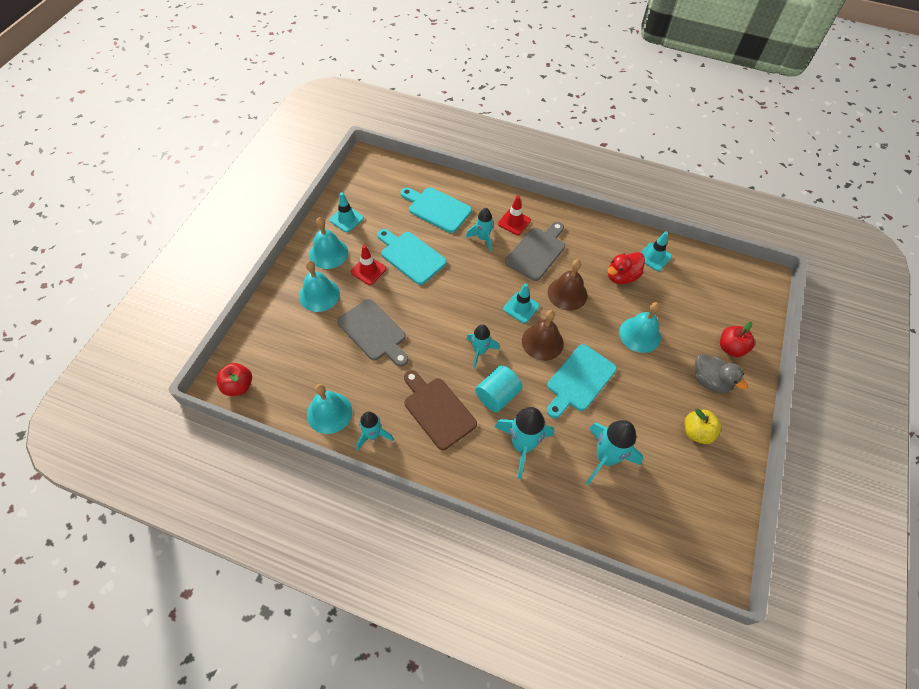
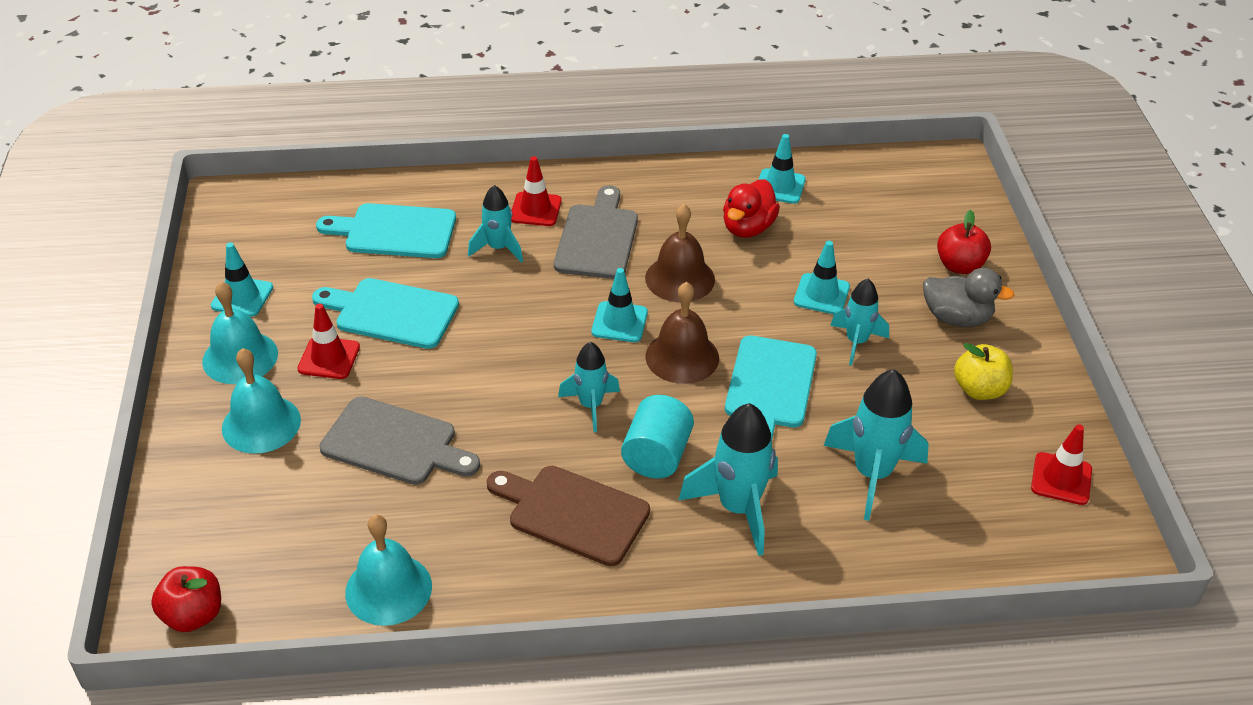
camera: 25 degrees left, 15 degrees down
(373, 435) = (486, 591): turquoise rocket -> turquoise rocket (856, 342)
(640, 334) = (821, 294): turquoise bell -> turquoise traffic cone
(712, 509) = (1061, 479): none -> red traffic cone

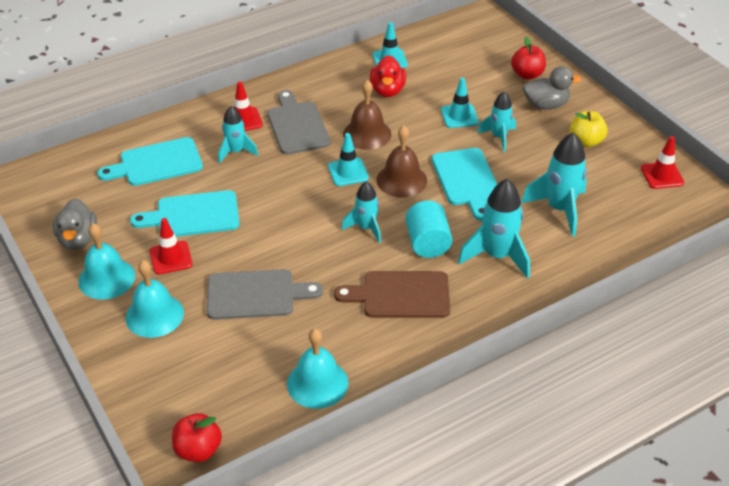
camera: 25 degrees left, 0 degrees up
(242, 297) = (78, 239): turquoise traffic cone -> grey duck

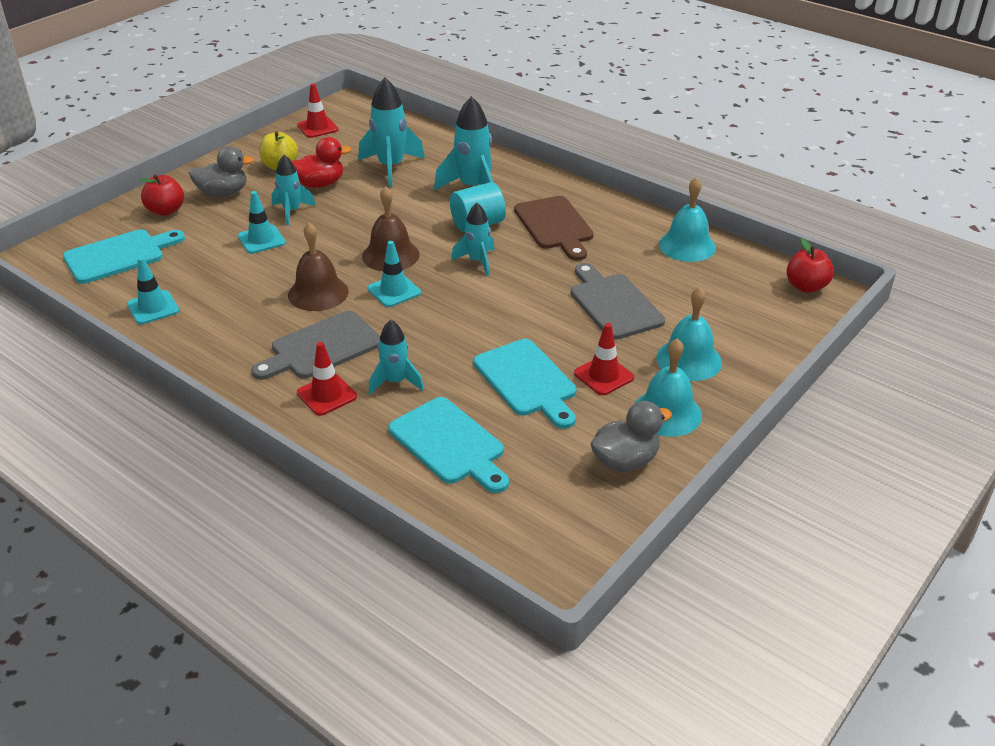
camera: 110 degrees left, 5 degrees down
(387, 90) = (224, 296): red duck -> red duck (320, 184)
(466, 180) = (371, 219): turquoise cutting board -> turquoise cutting board (119, 255)
(546, 105) = (223, 193): grey duck -> grey duck turned 105 degrees clockwise

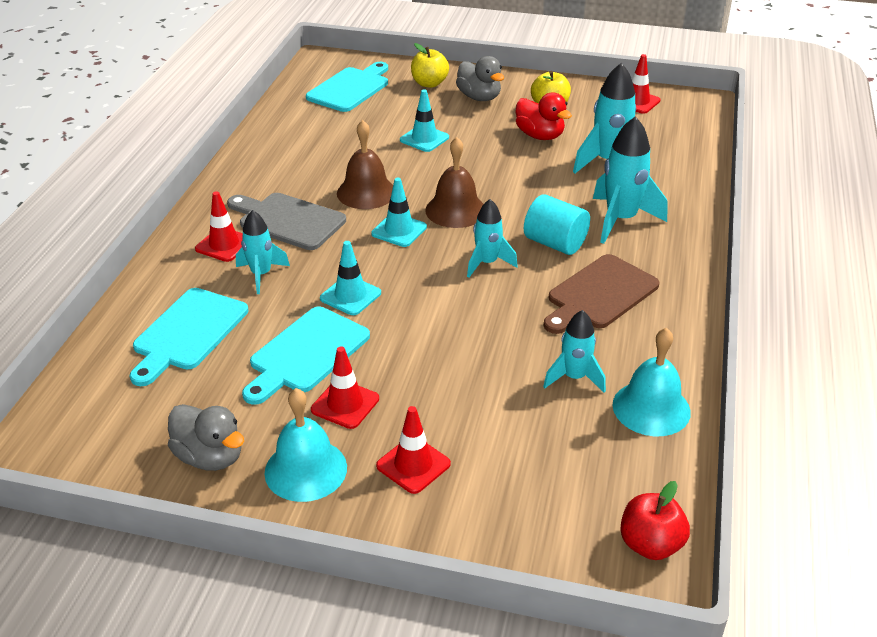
camera: 65 degrees right, 0 degrees up
(119, 255) = (350, 88): turquoise cutting board -> turquoise cutting board turned 90 degrees counterclockwise
(153, 308) = (292, 127): turquoise traffic cone -> turquoise traffic cone (350, 296)
(166, 210) = (429, 83): red apple -> yellow apple
(292, 211) = (481, 137): turquoise rocket -> turquoise rocket (574, 378)
(613, 304) = (481, 378): grey cutting board -> none
(689, 360) = (413, 465): turquoise bell -> red traffic cone

